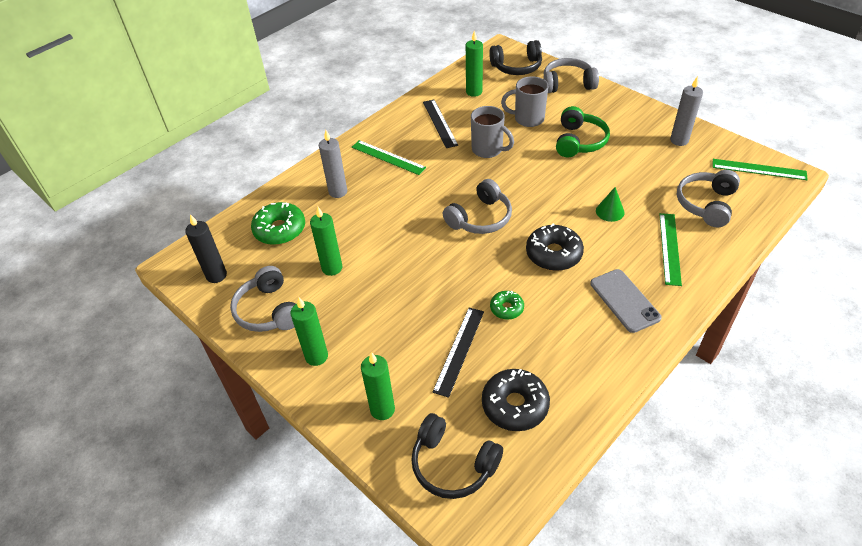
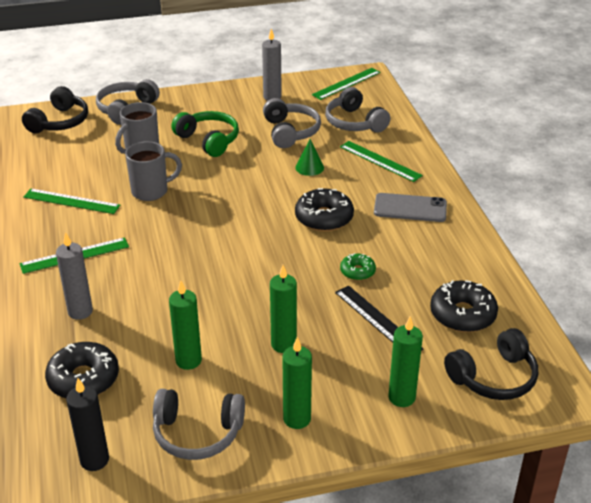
camera: 60 degrees left, 10 degrees down
(280, 230) = (83, 379): green donut -> black donut
(440, 123) = (71, 201): black ruler -> green ruler
(474, 92) = (57, 161): green candle -> green candle (283, 344)
(480, 218) = (234, 237): grey headphones -> grey headphones (290, 132)

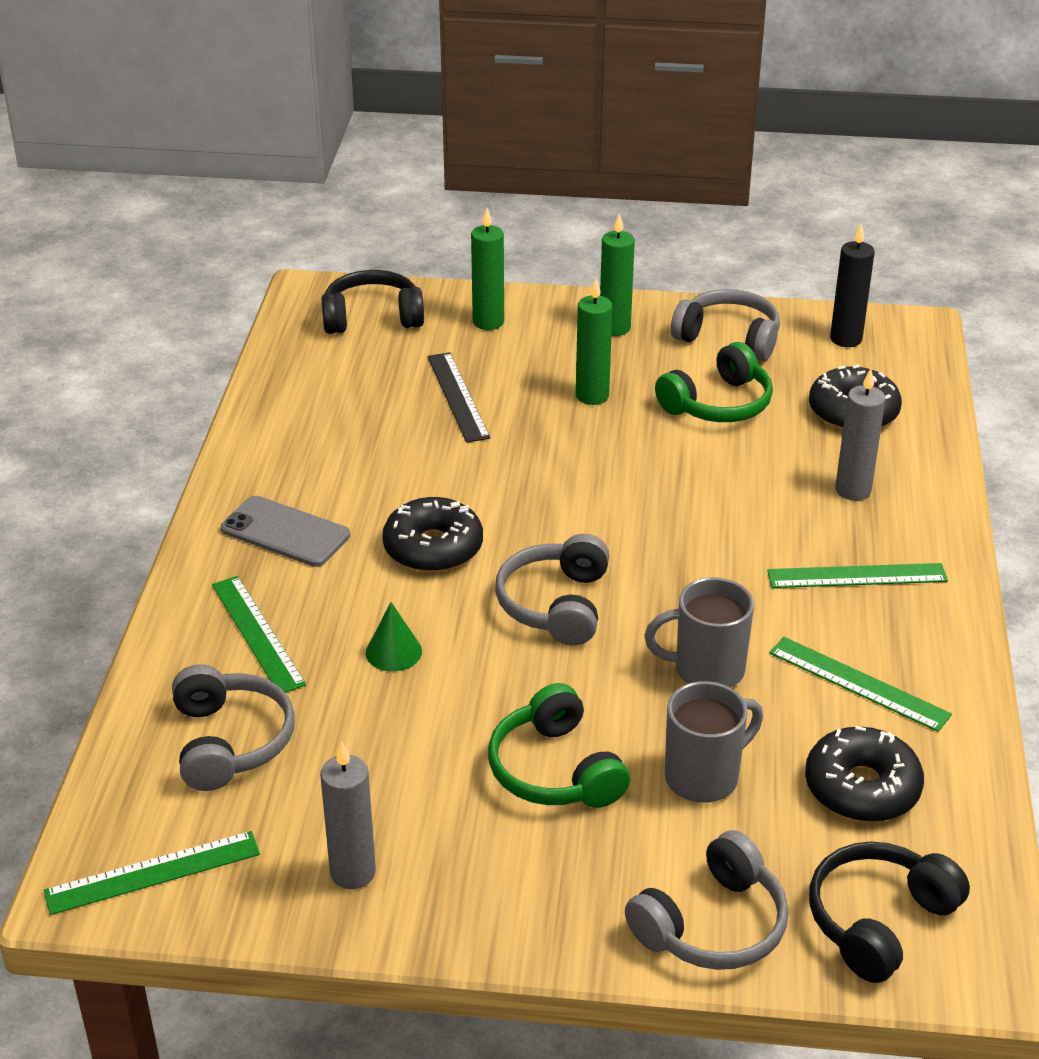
camera: 160 degrees left, 0 degrees up
(188, 361) = (718, 404): green candle -> green headphones
(290, 132) = (376, 750): grey headphones -> grey headphones (556, 605)
(357, 271) = (440, 458): green donut -> none
(462, 314) = (347, 380): black donut -> black donut (862, 788)

